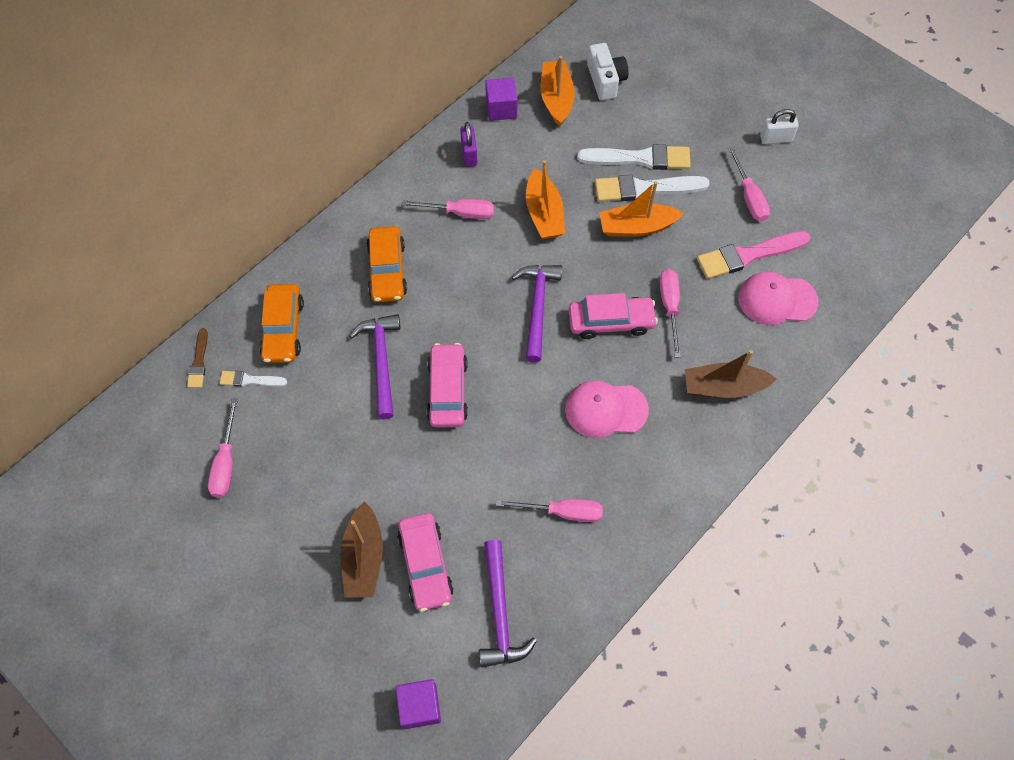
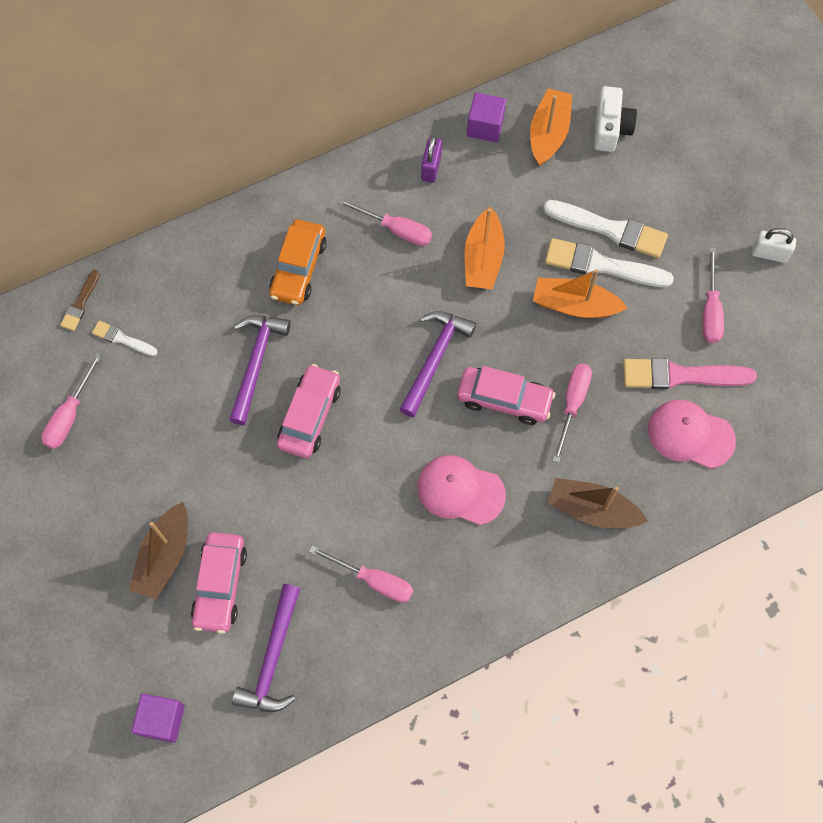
camera: 20 degrees right, 5 degrees up
(283, 329) = (173, 296): orange car -> none

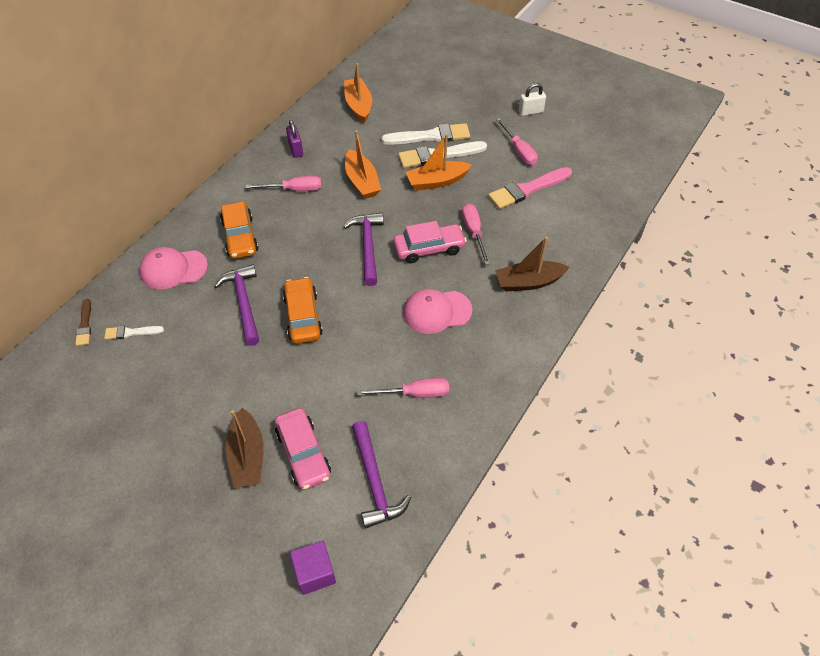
camera: 30 degrees left, 15 degrees down
(70, 415) = (115, 399): pink screwdriver -> none
(310, 416) = (303, 316): pink car -> orange car
(485, 126) = (316, 117): purple cube -> none
(610, 128) = (394, 90): white camera -> none
(690, 434) = (556, 216): pink cap -> pink cap (173, 269)

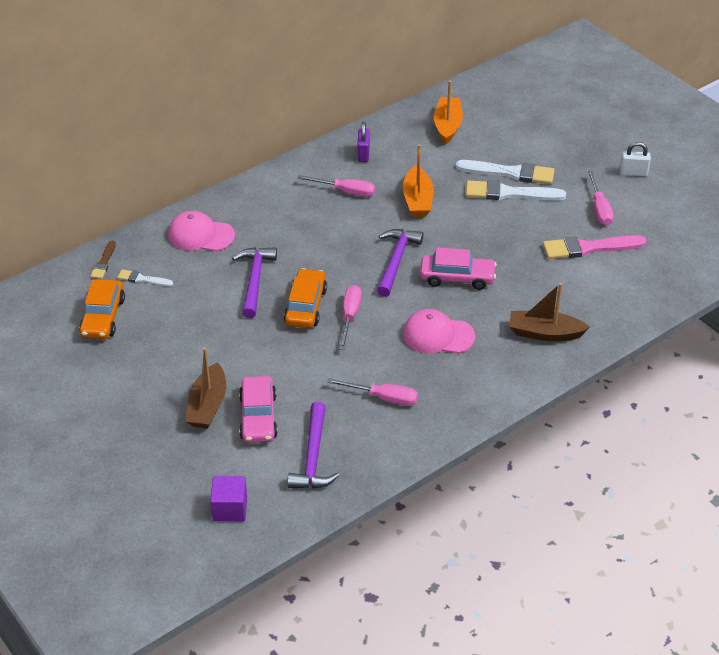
camera: 20 degrees right, 10 degrees down
(240, 237) = (274, 222): orange car -> orange car (103, 317)
(437, 181) = (495, 218): orange boat -> none
(474, 232) = (511, 274): pink screwdriver -> pink screwdriver (350, 316)

